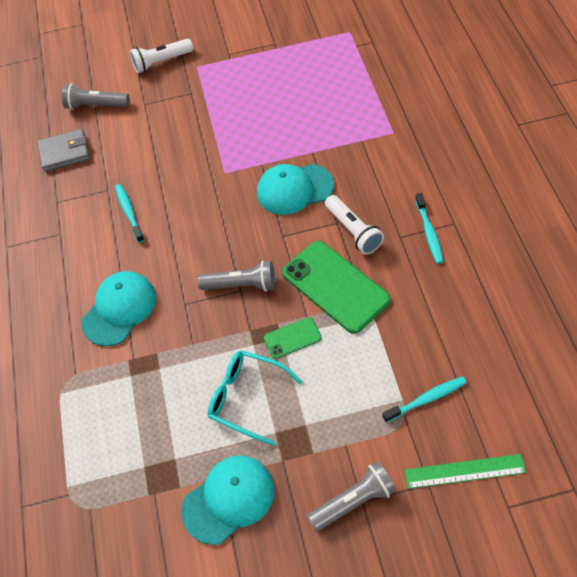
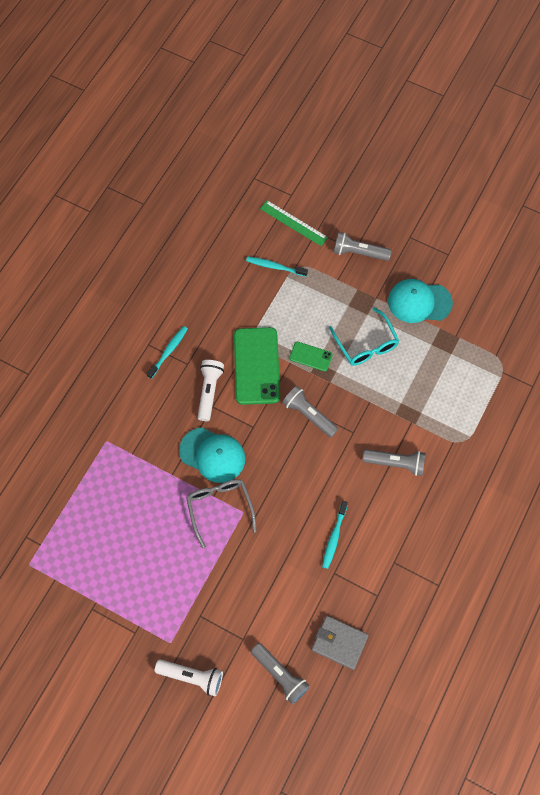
camera: 145 degrees left, 10 degrees up
(119, 309) = (396, 463): turquoise cap -> grey flashlight
(247, 161) = (219, 507): none -> grey glasses

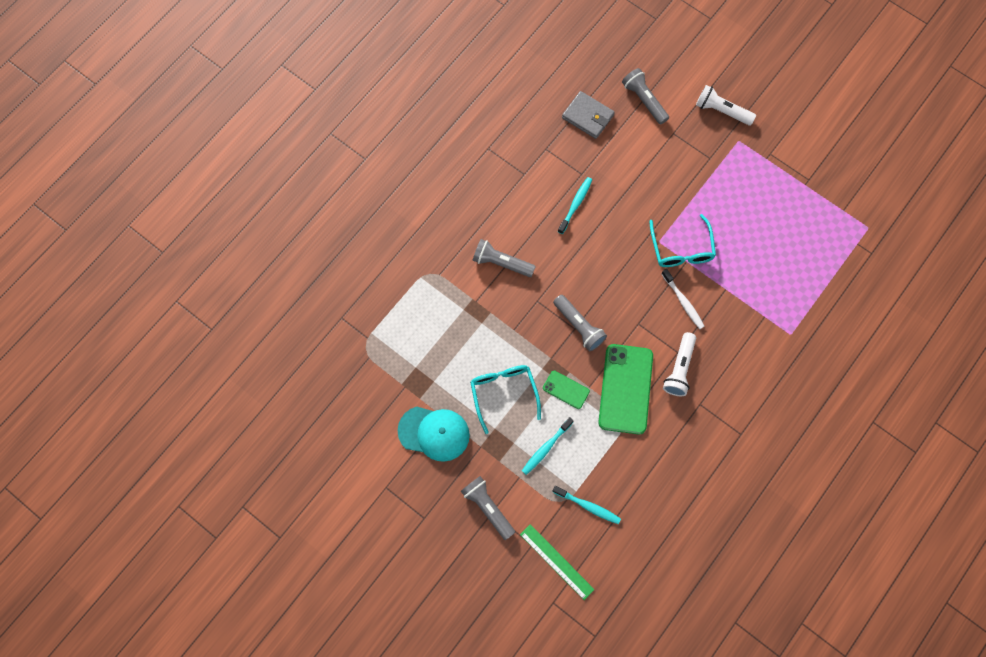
camera: 170 degrees left, 5 degrees up
(168, 352) = (719, 421): turquoise toothbrush -> turquoise toothbrush (546, 447)
(212, 455) = (683, 301): turquoise cap -> white toothbrush
(219, 507) = (681, 249): grey glasses -> turquoise glasses
(359, 252) = (488, 507): grey flashlight -> grey flashlight turned 150 degrees counterclockwise

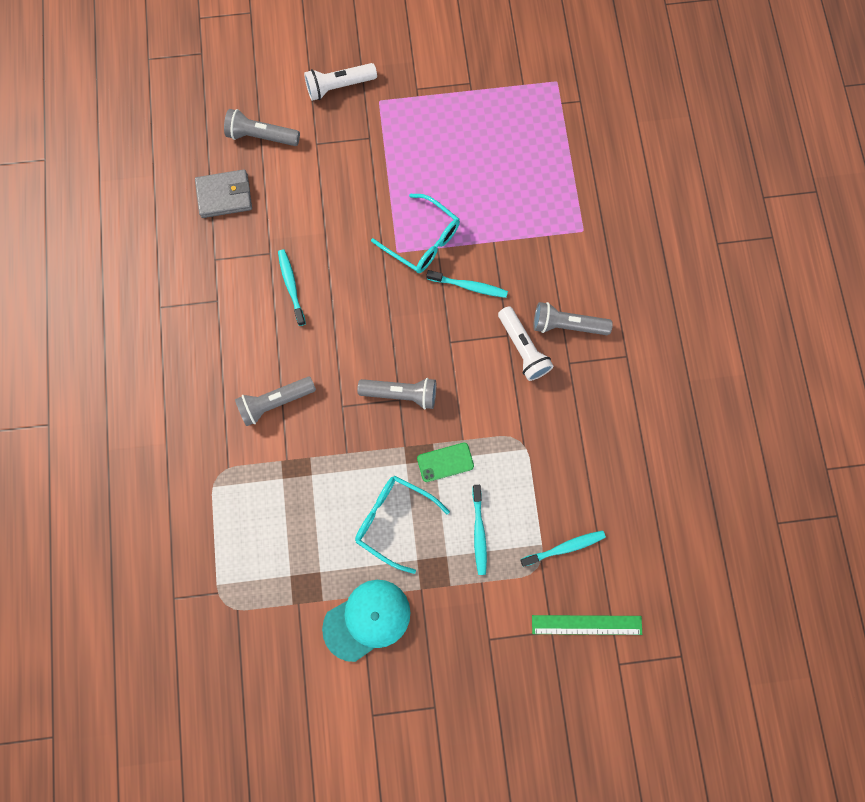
camera: 45 degrees left, 5 degrees up
(488, 507) = (481, 638): grey flashlight -> grey flashlight (566, 325)
(625, 389) = (495, 411): green phone -> none
(683, 301) = (468, 286): white toothbrush -> turquoise toothbrush

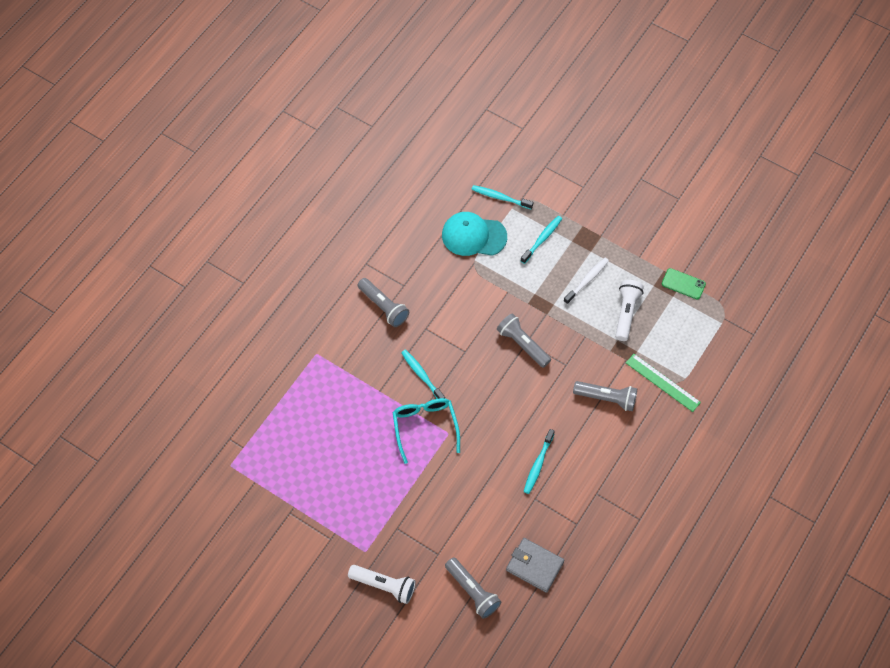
camera: 140 degrees left, 15 degrees down
(367, 620) = (645, 243): turquoise cap -> turquoise cap (473, 236)
(393, 519) = (587, 280): turquoise glasses -> white toothbrush
(445, 462) = (529, 288): green phone -> green phone (683, 284)
(522, 348) = (424, 314): white flashlight -> white flashlight (626, 313)
(586, 625) = (523, 156): green ruler -> green ruler (662, 382)

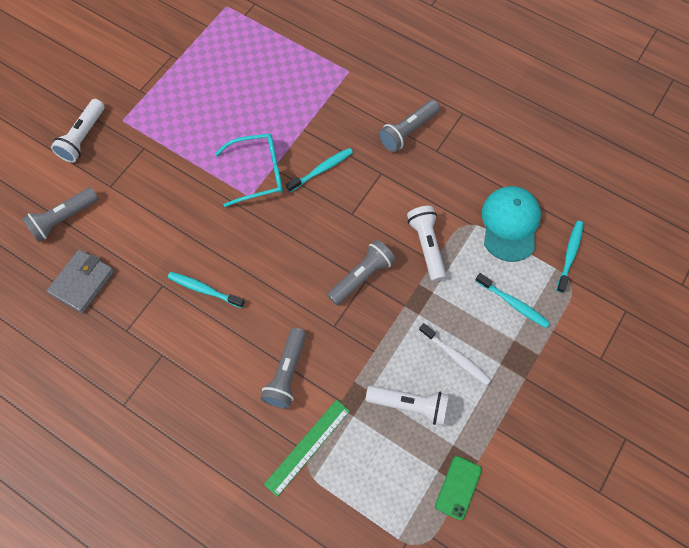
camera: 90 degrees right, 5 degrees up
(494, 296) = (427, 245): none -> white flashlight

